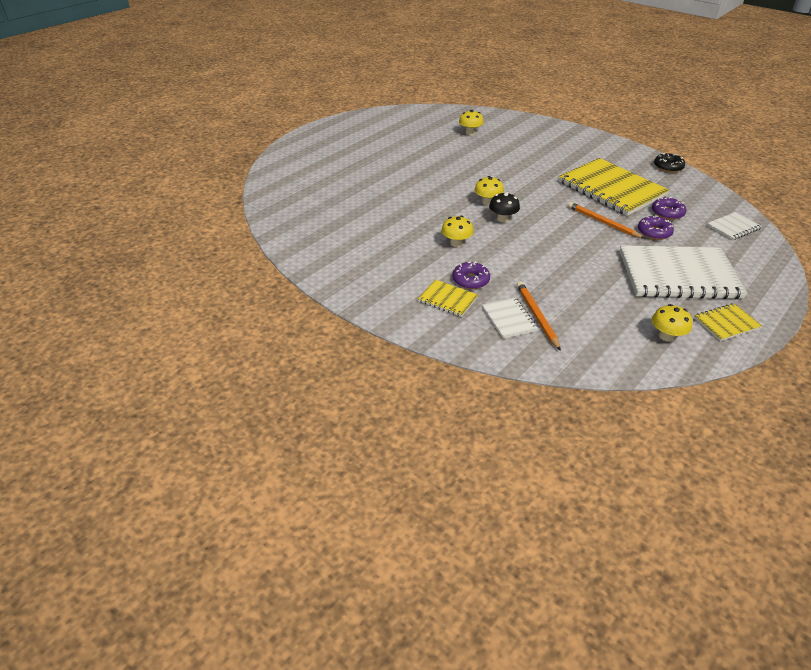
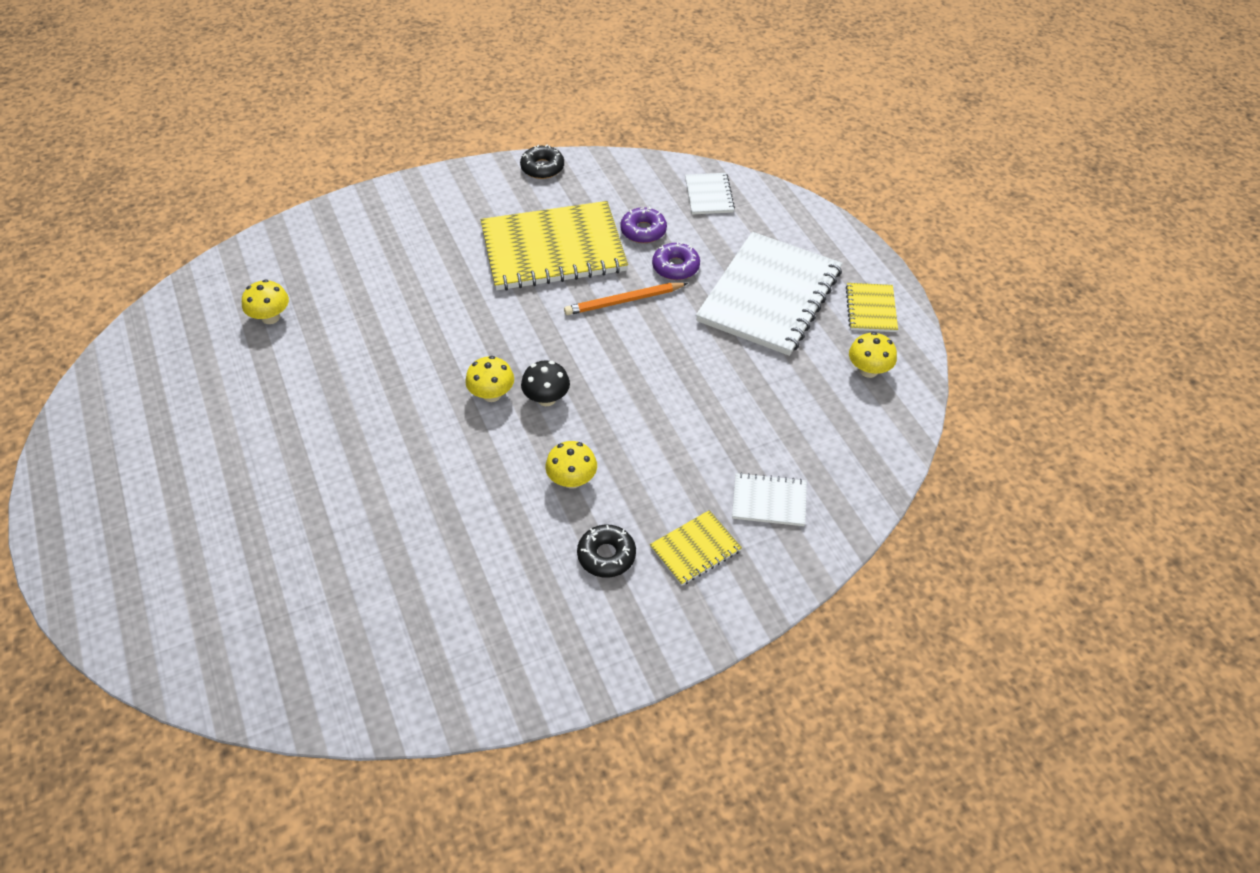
camera: 65 degrees left, 10 degrees up
(417, 269) = (606, 555): none -> black donut
(470, 280) = (667, 503): purple donut -> none
(537, 316) = (778, 469): orange pencil -> none

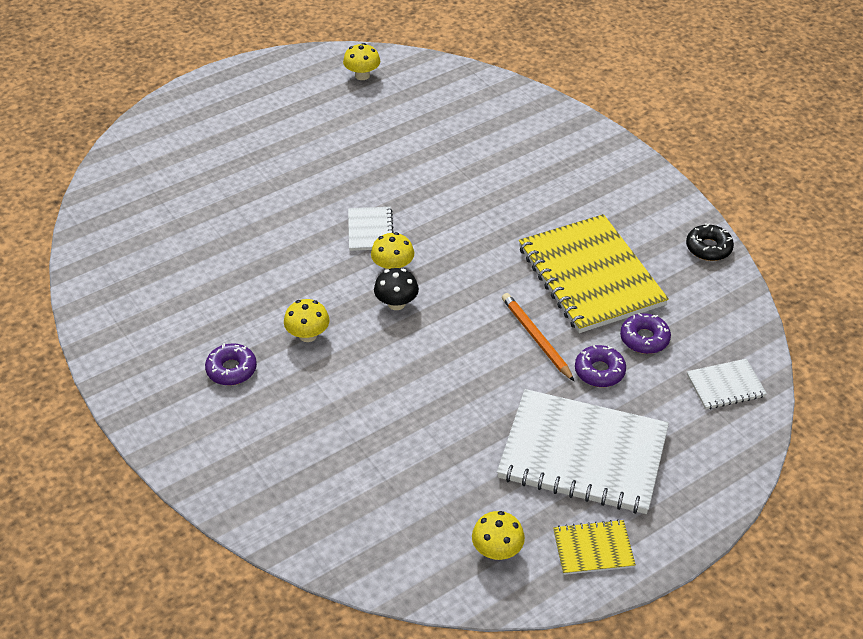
camera: 80 degrees right, 5 degrees down
(270, 317) = (445, 123): yellow mushroom -> yellow mushroom (362, 75)
(606, 555) = (231, 369): black donut -> purple donut
(695, 549) = (245, 428): yellow notebook -> none
(769, 501) = (306, 477): white notebook -> white notebook (370, 230)

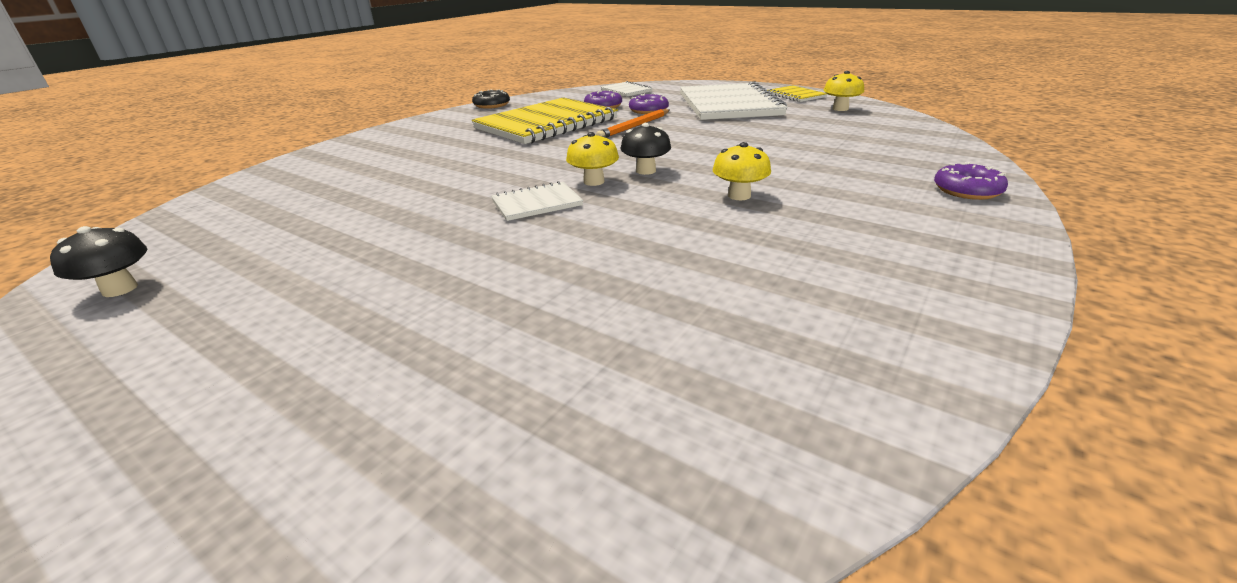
camera: 110 degrees left, 15 degrees down
(231, 369) = (846, 219): purple donut -> purple donut (967, 190)
(362, 75) = (120, 289): yellow mushroom -> black mushroom

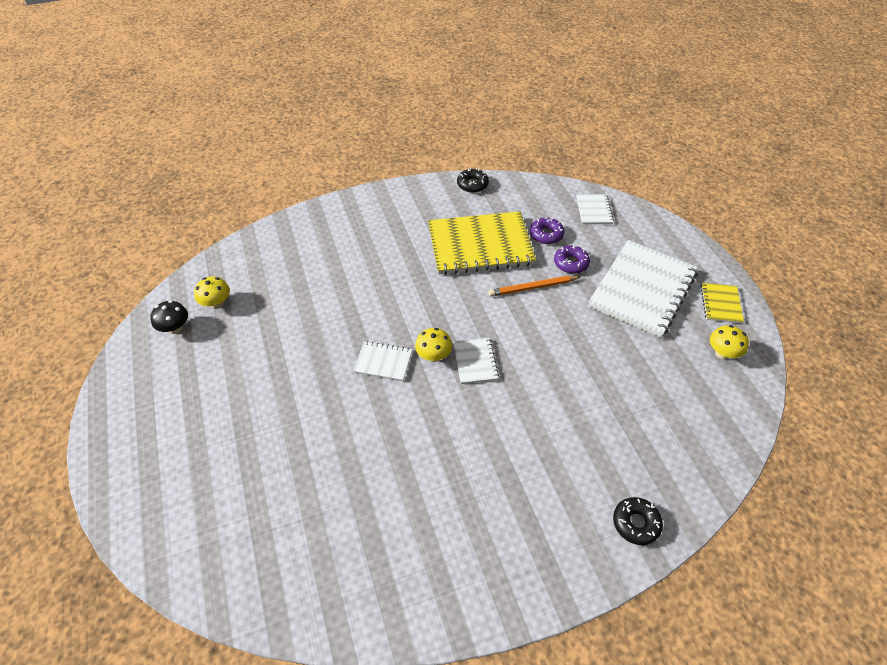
camera: 35 degrees right, 20 degrees up
(646, 171) = (475, 361): black mushroom -> white notebook
(739, 196) = (494, 430): yellow mushroom -> yellow mushroom (216, 303)
(967, 190) = (636, 523): purple donut -> black donut

